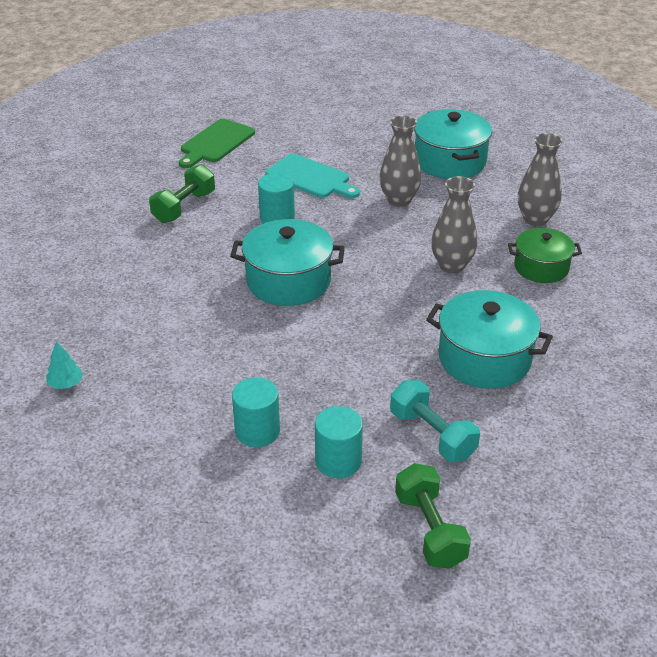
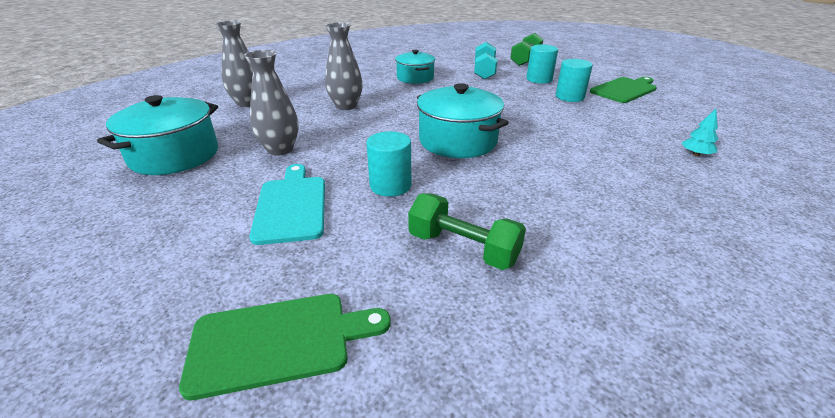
camera: 135 degrees left, 5 degrees down
(184, 207) = (463, 248): green dumbbell -> green dumbbell turned 45 degrees clockwise
(200, 505) = (624, 90): none -> green cutting board
(484, 358) = (415, 78): turquoise pot -> turquoise pot, size x0.65
(541, 267) = (308, 88): green pot -> none

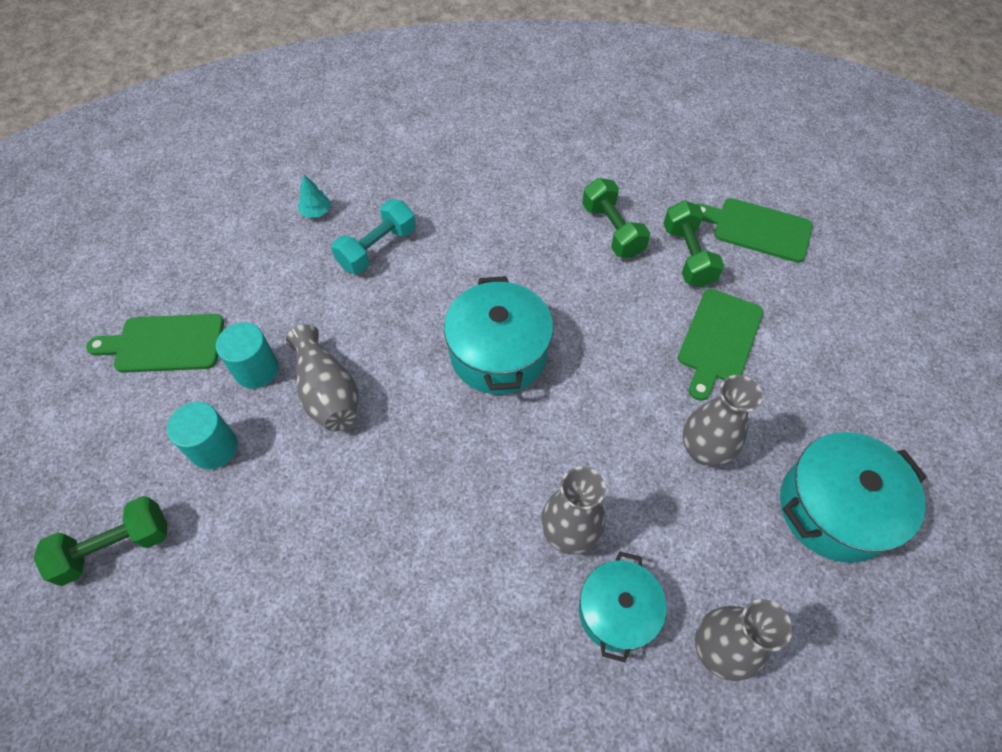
camera: 145 degrees left, 25 degrees up
(291, 206) = (719, 340): turquoise cutting board -> green cutting board
(360, 261) = (687, 256): none -> green dumbbell
(390, 185) = (619, 320): turquoise cylinder -> none
(415, 78) = (385, 588): turquoise pot -> turquoise pot (617, 611)
(484, 72) = (250, 537): turquoise dumbbell -> turquoise dumbbell (377, 248)
(524, 102) = (328, 392): none -> grey vase

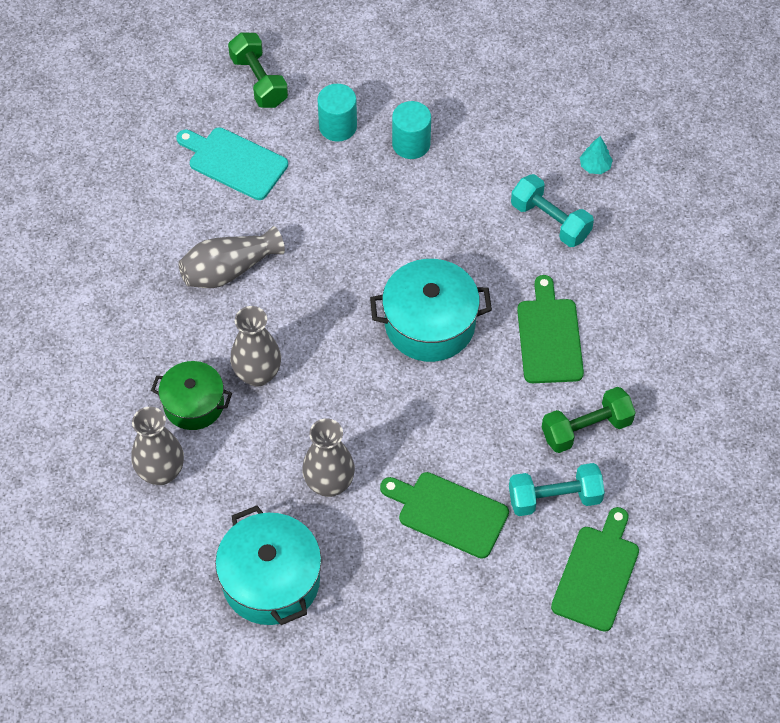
camera: 90 degrees right, 0 degrees up
(164, 344) = (436, 75): green cutting board -> green cutting board (549, 336)
(245, 575) = (234, 162): none -> turquoise cutting board
(328, 392) = (389, 197): grey vase -> grey vase (229, 270)
(617, 611) = (193, 404): turquoise pot -> green pot
(687, 256) = (554, 498): green dumbbell -> turquoise dumbbell

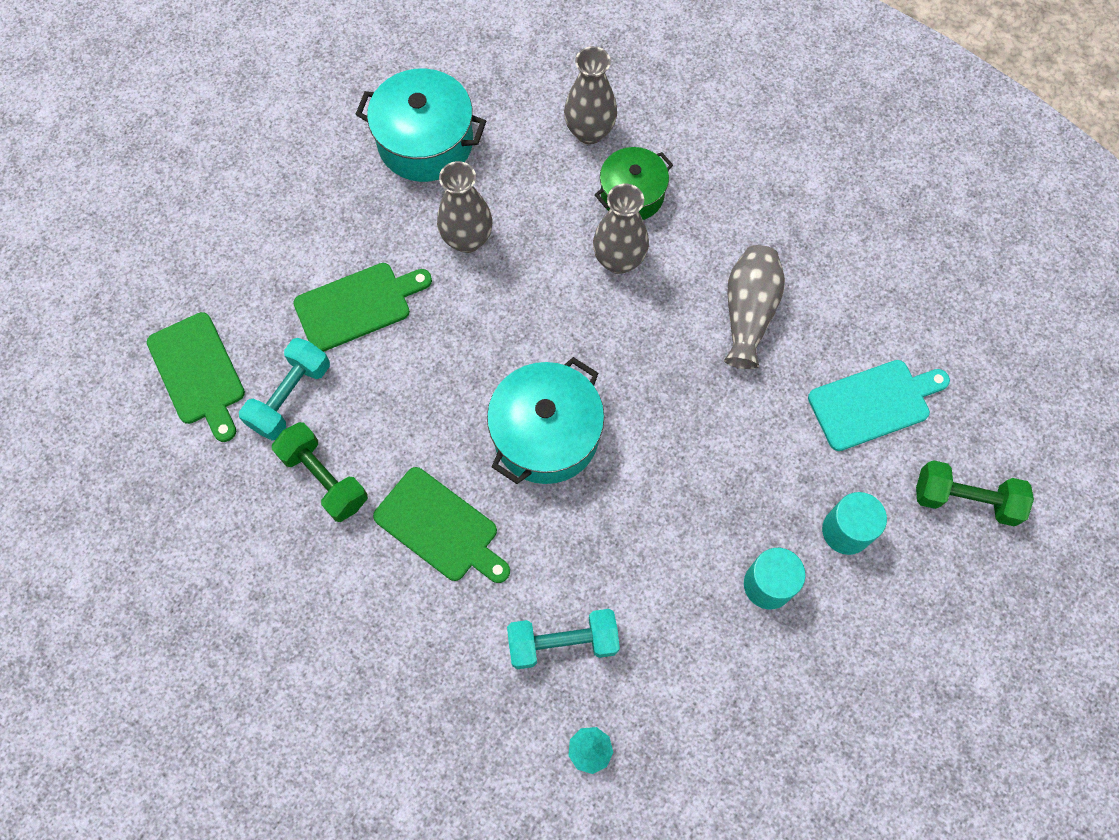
camera: 130 degrees right, 10 degrees up
(586, 429) = (324, 478): green dumbbell -> green dumbbell turned 60 degrees counterclockwise

